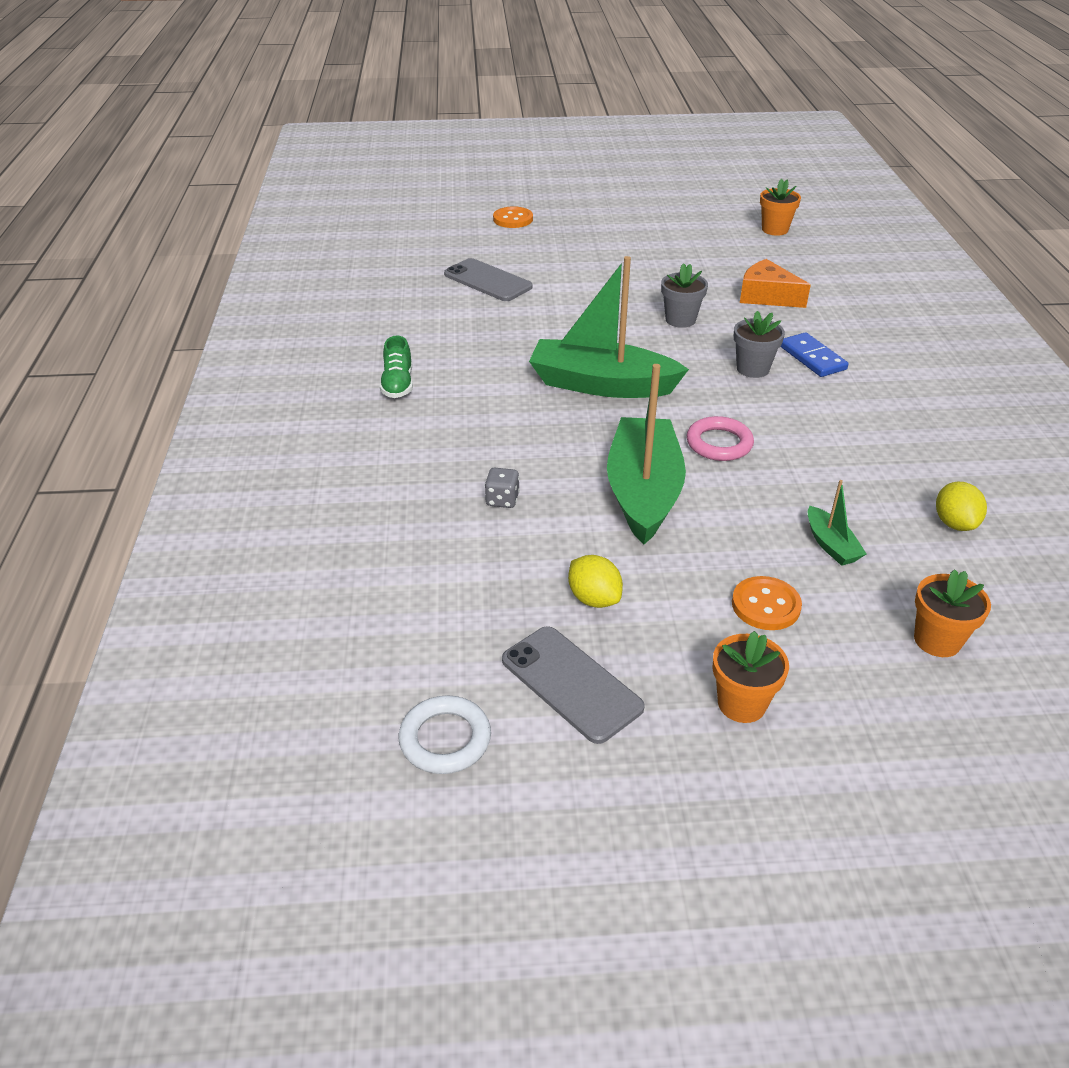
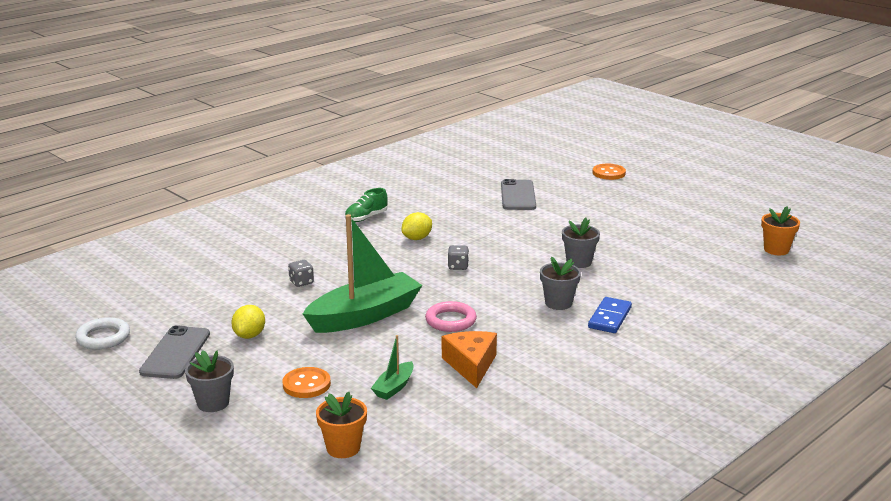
camera: 50 degrees right, 15 degrees down
(601, 384) = (458, 266): green boat -> grey dice
(741, 703) = (213, 403): orange flower pot -> grey flower pot
(766, 296) = (666, 278): orange cheese -> orange cheese (471, 365)
(954, 523) = (480, 423): yellow lemon -> yellow lemon (417, 238)

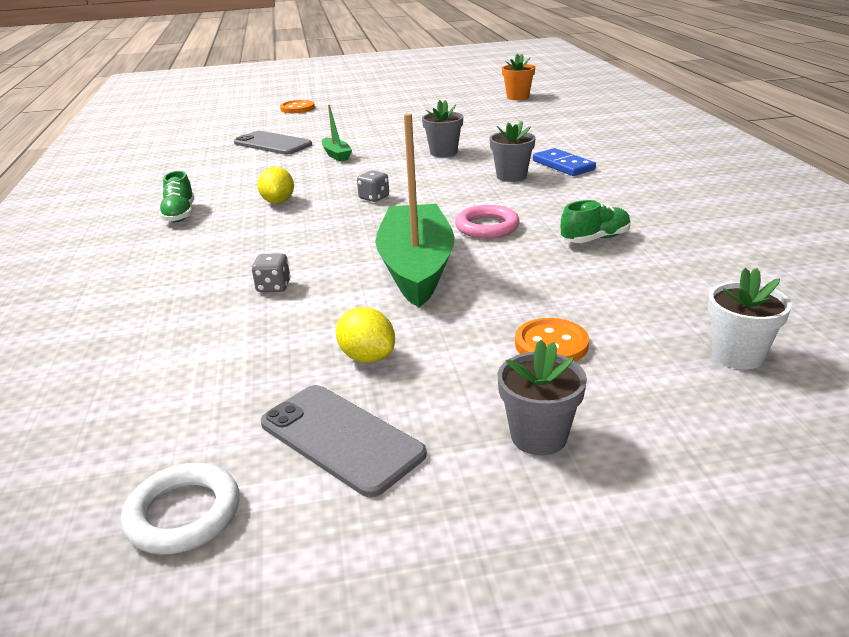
camera: 55 degrees left, 5 degrees up
(343, 448) = (737, 355): orange flower pot -> white flower pot
(394, 387) = (608, 289): green boat -> green boat (336, 155)
(471, 365) = (595, 239): orange cheese -> green shoe

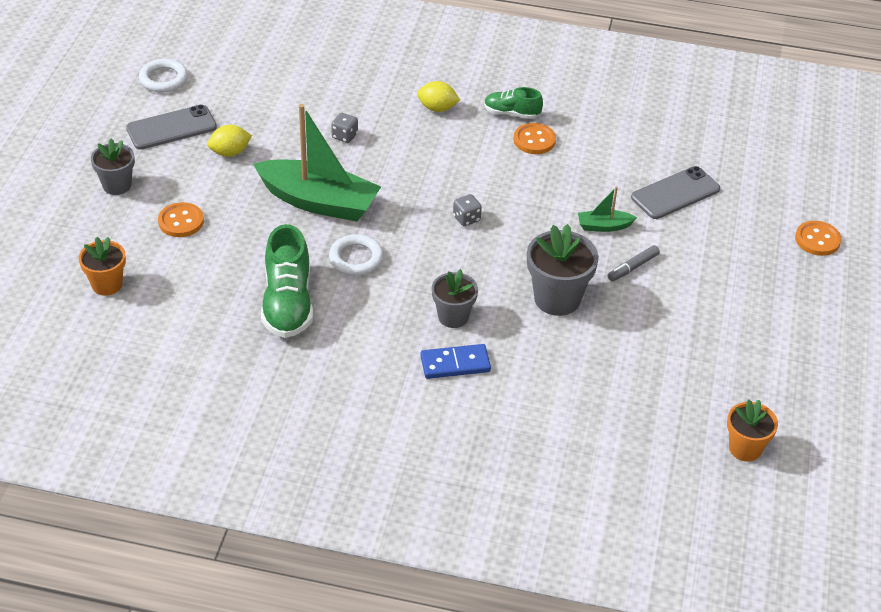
camera: 110 degrees right, 15 degrees up
(224, 197) = (534, 140): none -> orange button
(278, 202) = (500, 166): yellow lemon -> yellow lemon (437, 108)
(379, 140) = (632, 267): none -> grey marker
(443, 152) = (557, 299): grey flower pot -> grey flower pot, size x1.55
(487, 227) = (356, 258): pink ring -> white ring
(595, 239) = (288, 304): green shoe -> green shoe, size x1.75
(737, 355) = (107, 284): white flower pot -> orange flower pot

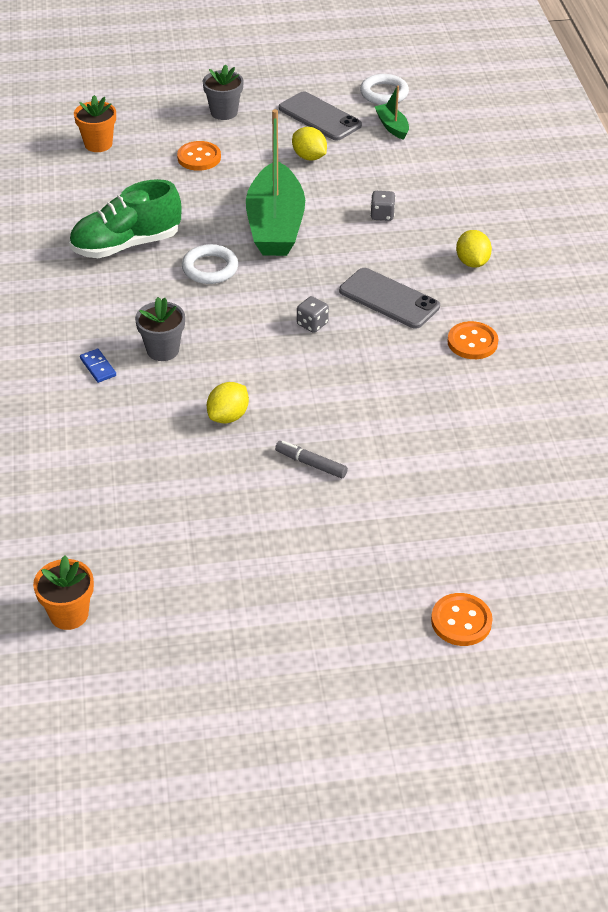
camera: 70 degrees right, 0 degrees up
(455, 364) = (98, 367): blue domino -> blue domino, size x0.61
(511, 113) = (505, 315): green shoe -> none
(557, 299) = (228, 416): grey flower pot -> yellow lemon
(604, 226) = (365, 427): green boat -> green boat (392, 126)
(675, 193) = (461, 473): grey phone -> grey phone (389, 299)

